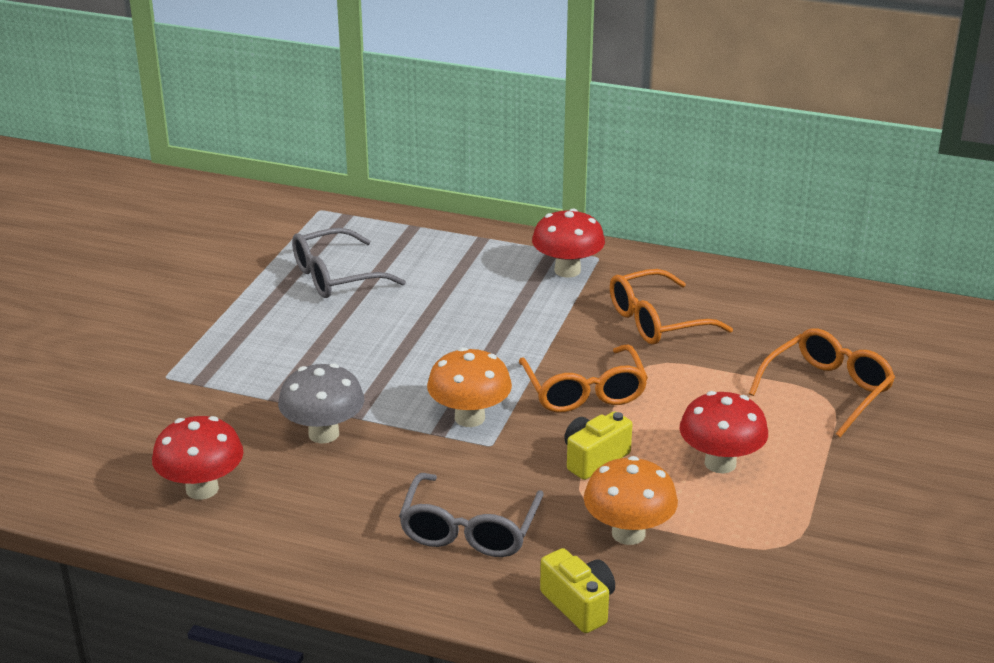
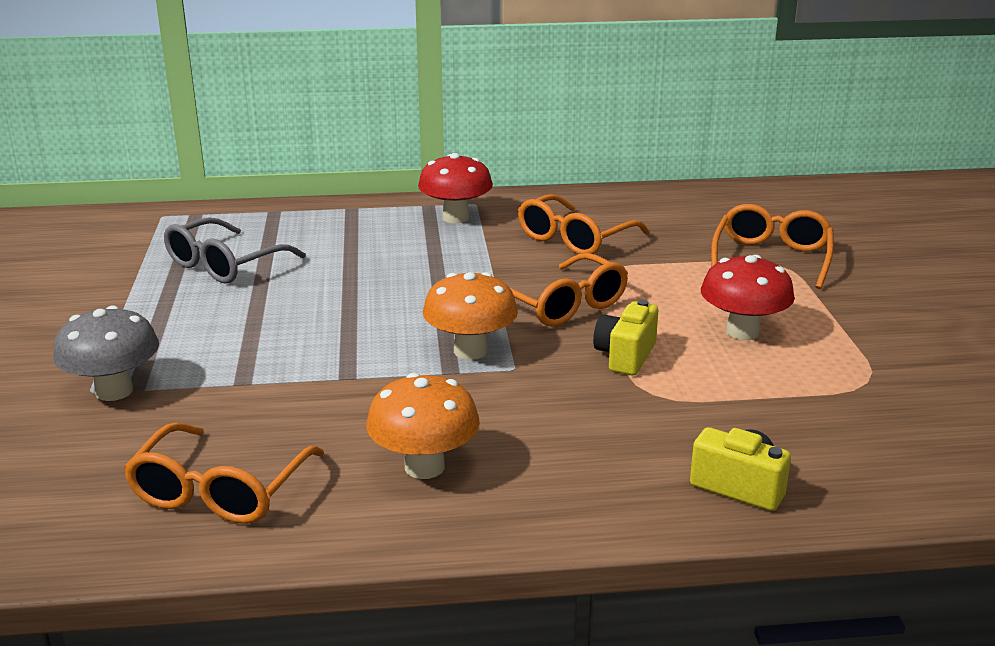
camera: 25 degrees left, 5 degrees down
(202, 489) = (221, 490): red mushroom -> orange glasses
(323, 434) = (325, 401): grey mushroom -> grey mushroom (114, 391)
(470, 529) = (563, 448): grey glasses -> none
(628, 533) = (721, 410): orange mushroom -> orange mushroom (424, 467)

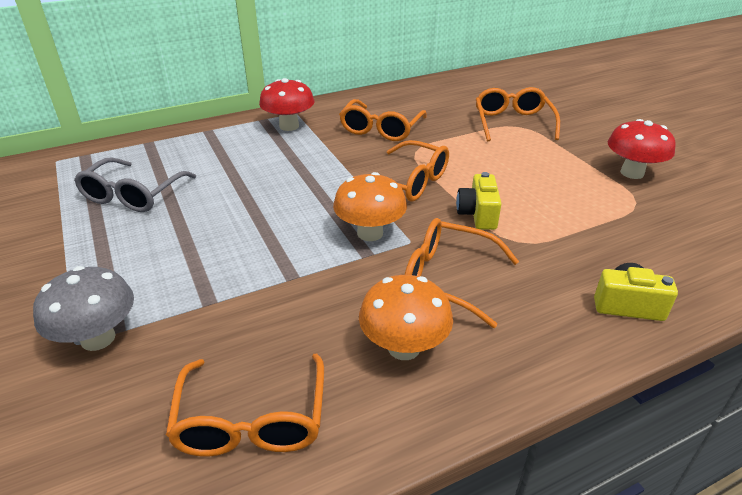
camera: 20 degrees left, 10 degrees up
(530, 414) = (448, 279): none -> orange glasses
(742, 332) = (536, 180): red mushroom -> red mushroom (632, 173)

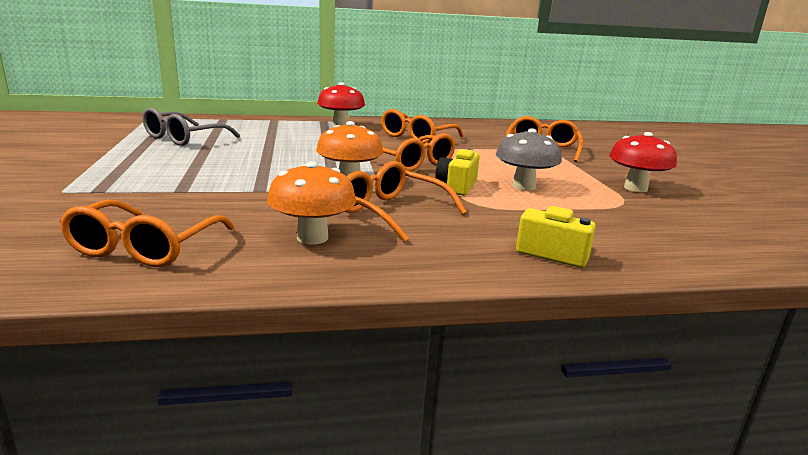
camera: 15 degrees right, 15 degrees down
(98, 338) = (80, 192): grey mushroom -> grey mushroom (524, 186)

